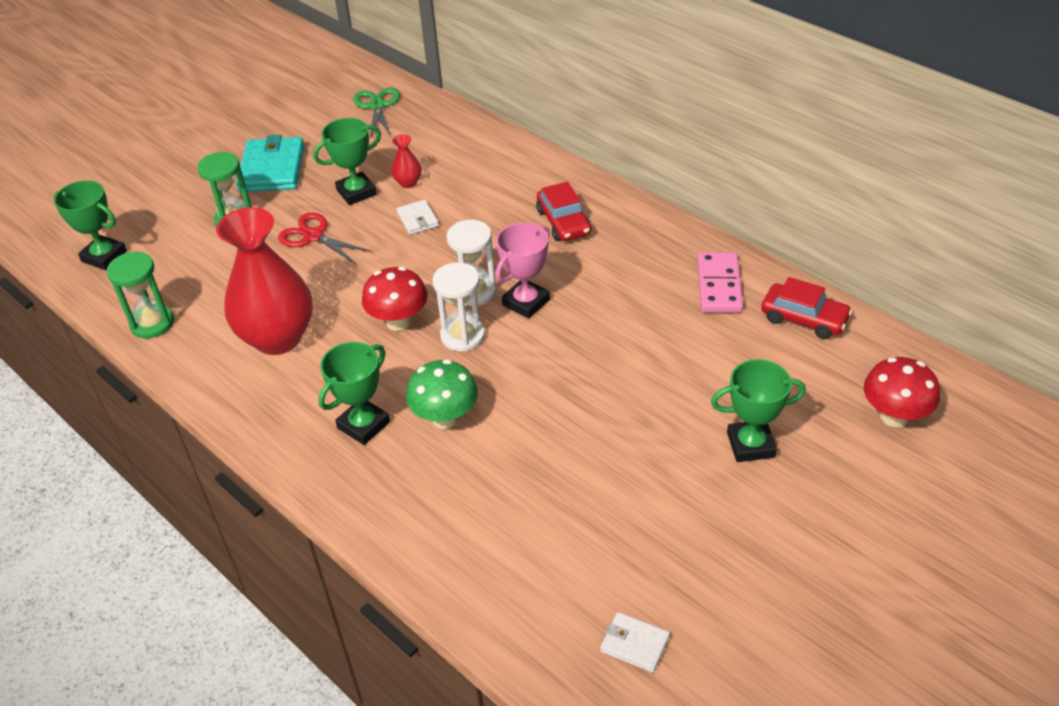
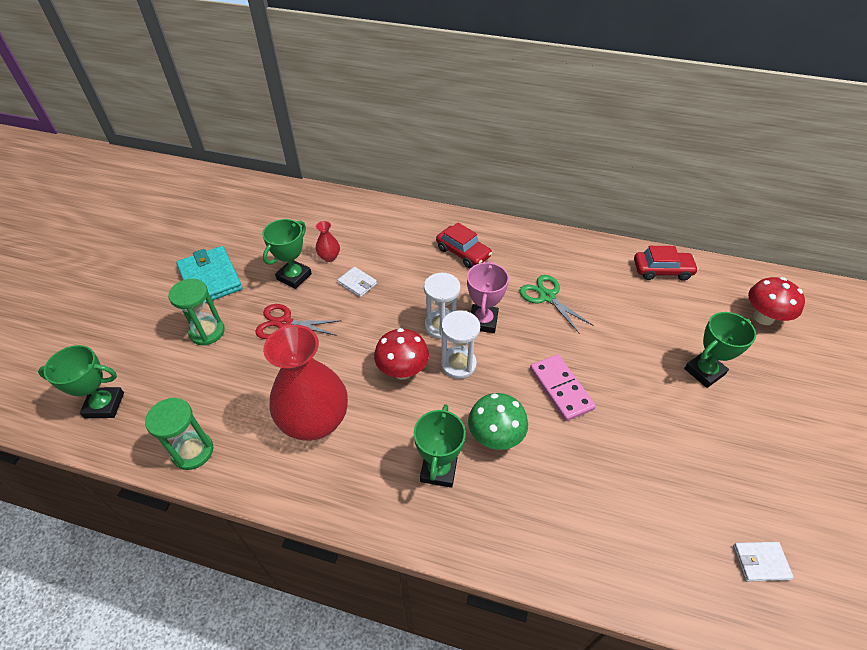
camera: 30 degrees left, 5 degrees up
(377, 106) = (263, 204): green scissors -> green scissors (547, 296)
(719, 285) = (595, 265): pink domino -> pink domino (560, 389)

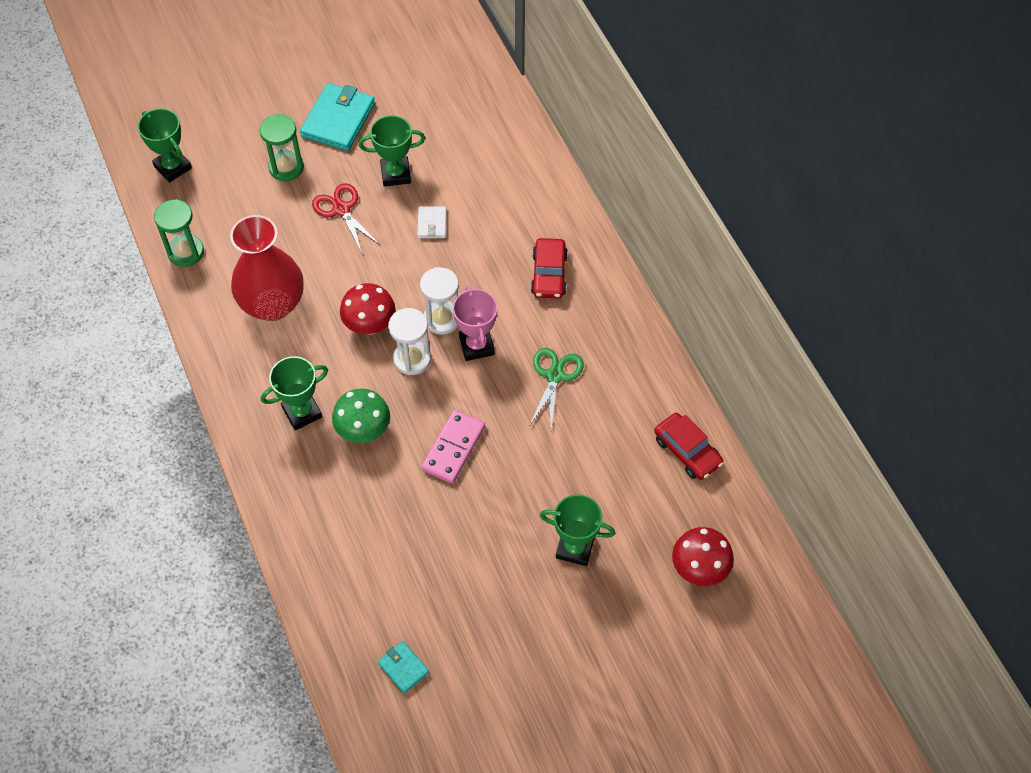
camera: 50 degrees right, 10 degrees up
(329, 257) = (442, 180): red vase -> none
(483, 321) = (476, 346): pink trophy -> pink trophy turned 75 degrees counterclockwise
(760, 562) = (403, 668): white wallet -> turquoise wallet

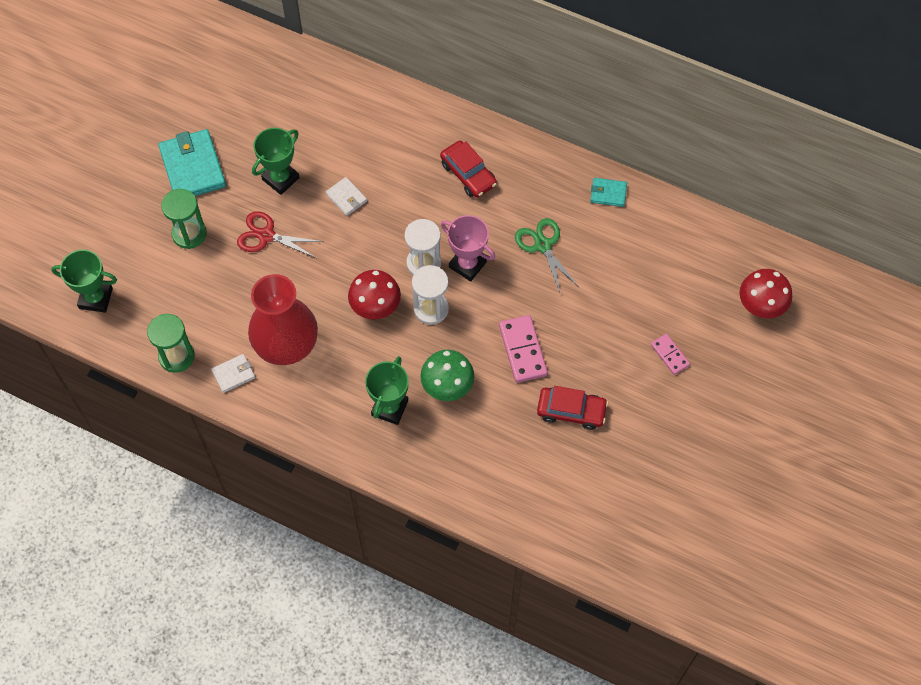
camera: 40 degrees left, 5 degrees up
(212, 296) = (233, 374): none -> white wallet
(403, 668) = (636, 526): turquoise wallet -> turquoise wallet (608, 193)
(575, 548) = (669, 355): green trophy -> pink domino
(687, 451) = (680, 231): red car -> red car (571, 411)

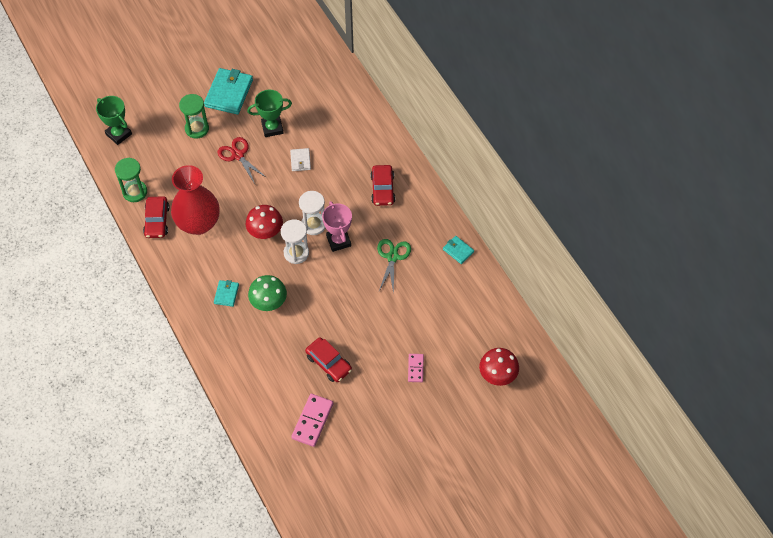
camera: 35 degrees right, 5 degrees down
(233, 374) = (157, 221): white wallet -> red car
(389, 408) = (226, 294): green trophy -> turquoise wallet
(522, 350) = (329, 310): pink domino -> pink domino (312, 421)

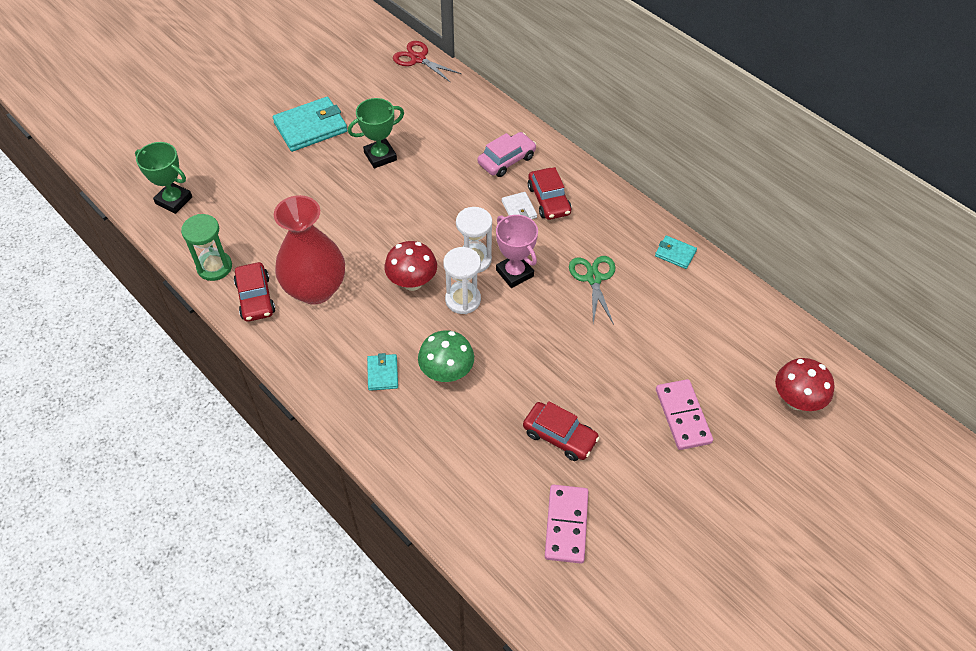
camera: 15 degrees left, 5 degrees down
(197, 129) = (280, 175): green hourglass -> none
(229, 93) = (310, 127): turquoise wallet -> turquoise wallet turned 60 degrees clockwise
(238, 155) = (344, 196): red scissors -> red scissors (418, 59)
(300, 160) = (430, 187): white wallet -> white wallet (519, 209)
(363, 150) = (506, 160): none -> pink car
(415, 368) = (682, 416): pink domino -> pink domino, size x1.65

